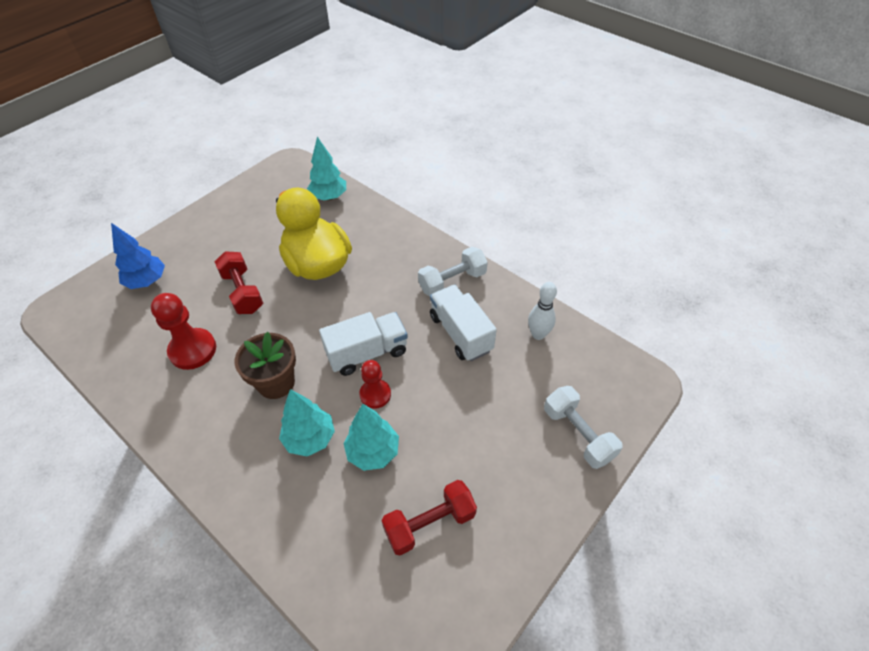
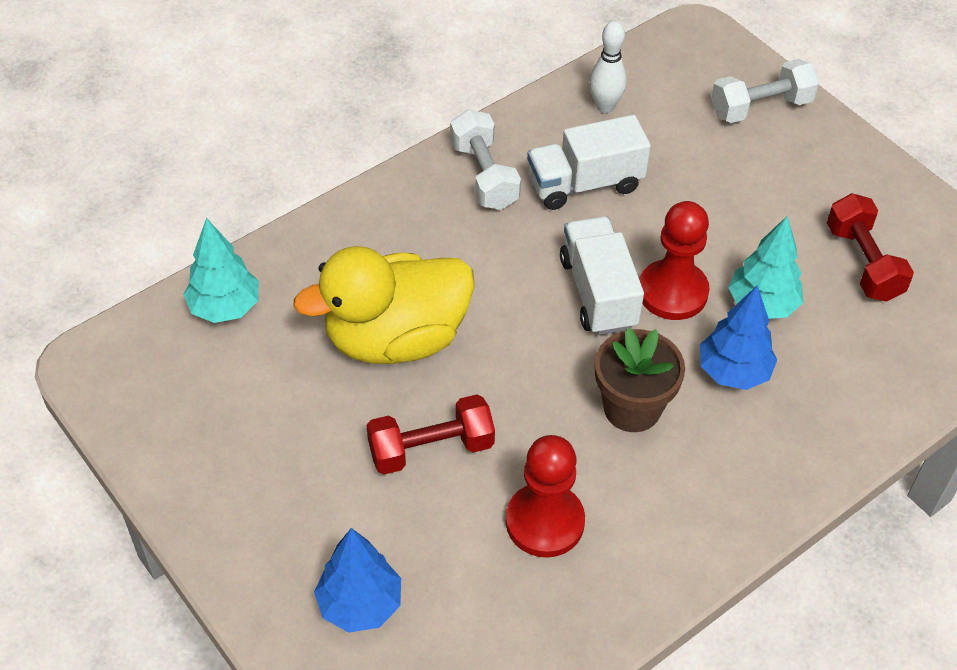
camera: 80 degrees left, 0 degrees up
(310, 438) = (733, 372): turquoise tree -> blue tree
(375, 394) = (672, 292): red pawn -> red pawn, size x1.55

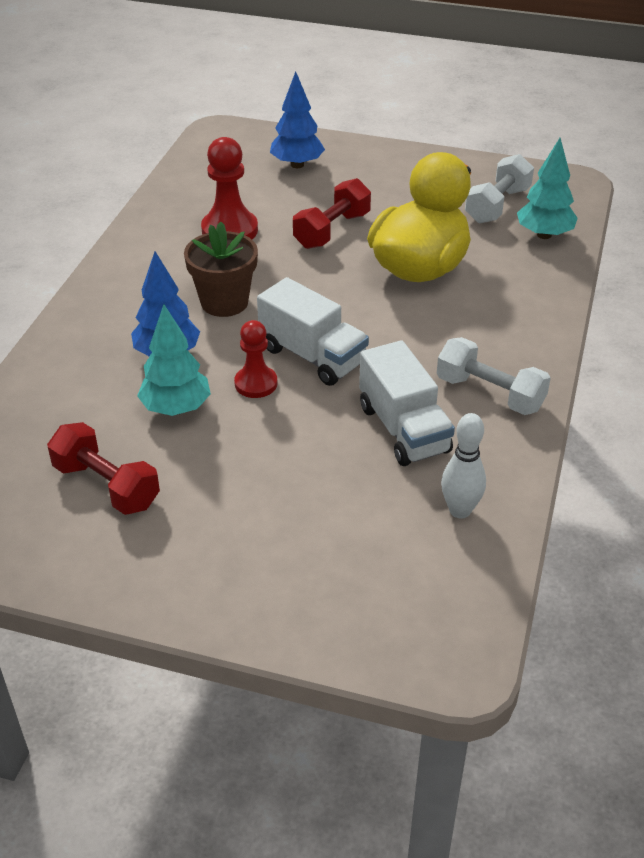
camera: 145 degrees right, 10 degrees down
(585, 184) = (403, 429): white truck -> white truck turned 120 degrees clockwise
(672, 292) = (256, 383): red pawn -> red pawn, size x0.64
(760, 107) = (309, 598): white dumbbell -> white dumbbell (497, 205)

